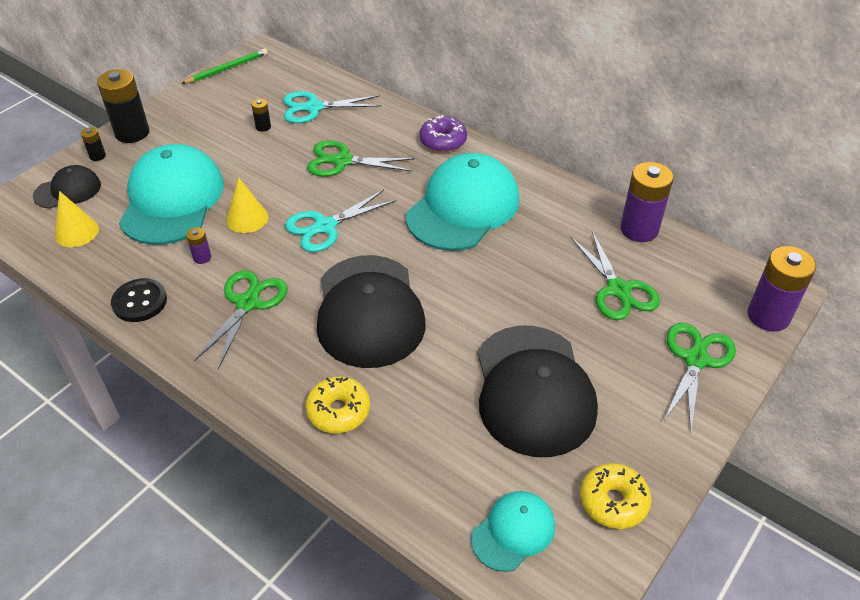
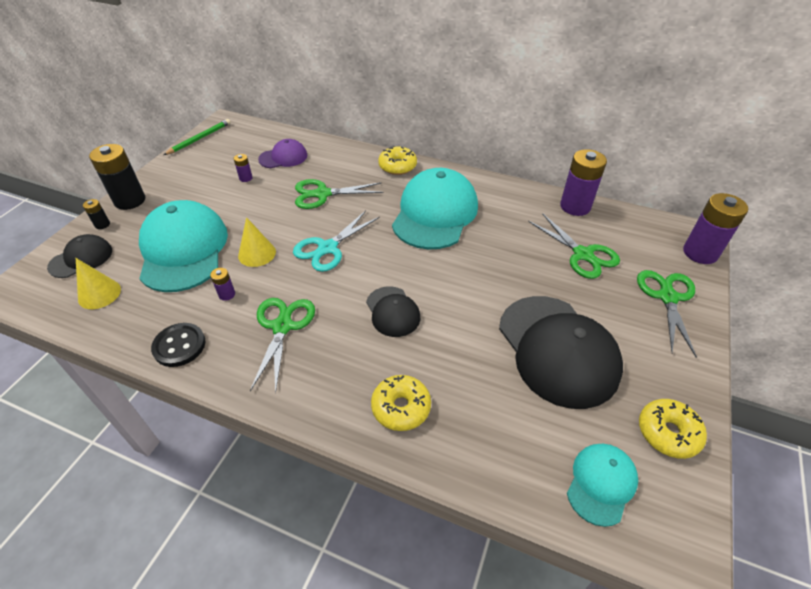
camera: 15 degrees left, 0 degrees up
(263, 127) = (246, 178): black battery -> purple battery
(314, 108) = (283, 157): turquoise scissors -> purple cap
(369, 311) = (392, 311): black cap -> black cap, size x0.51
(443, 141) = (397, 166): purple donut -> yellow donut

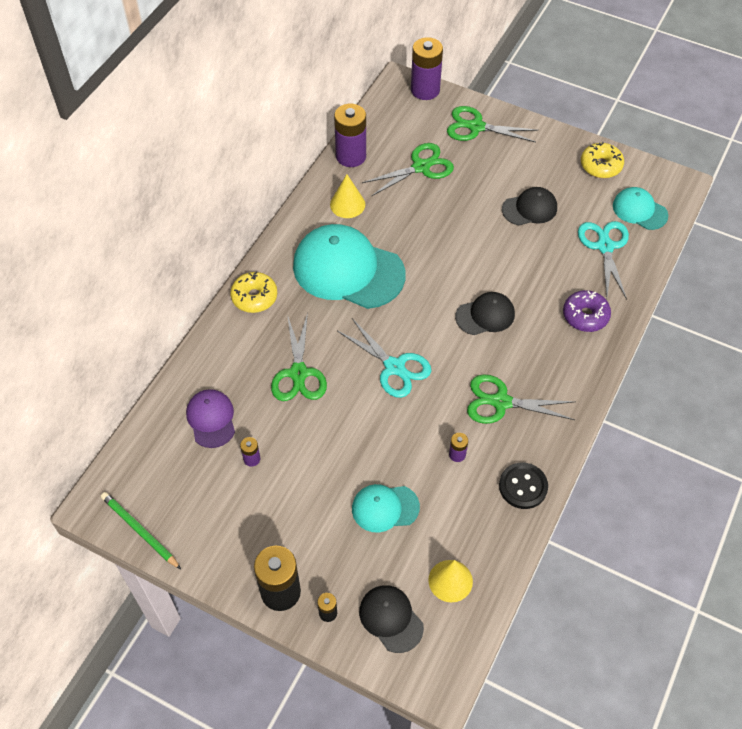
camera: 85 degrees left, 10 degrees up
(183, 250) = (385, 508): turquoise cap -> turquoise cap, size x0.51
(257, 253) = (397, 433): yellow cone -> yellow cone (347, 204)
(401, 407) = (585, 316): yellow donut -> purple donut
(519, 433) = (605, 246): none -> turquoise scissors
(557, 350) = (530, 208): black cap -> black cap, size x0.51

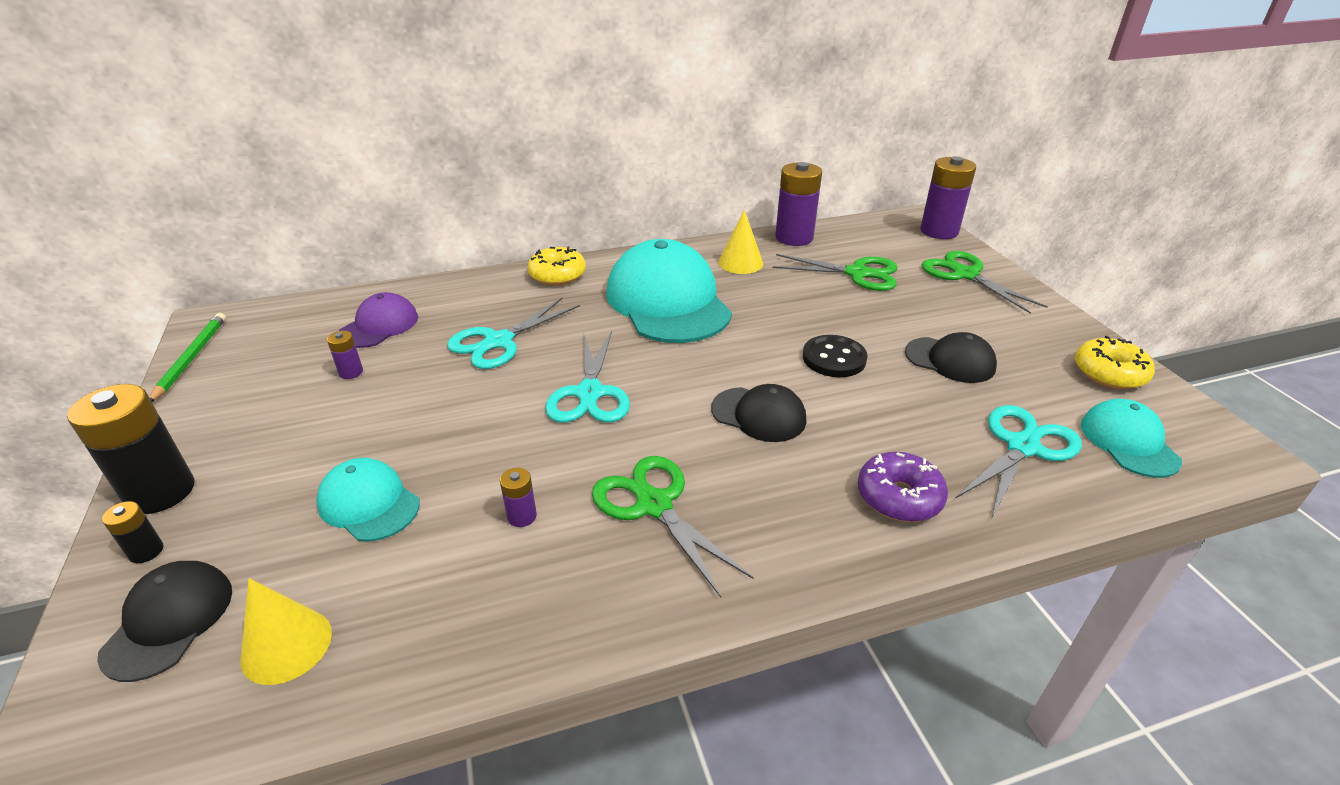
camera: 45 degrees right, 20 degrees down
(298, 373) = (498, 342): green scissors -> turquoise scissors
(523, 486) = (538, 619): black button -> black button (834, 358)

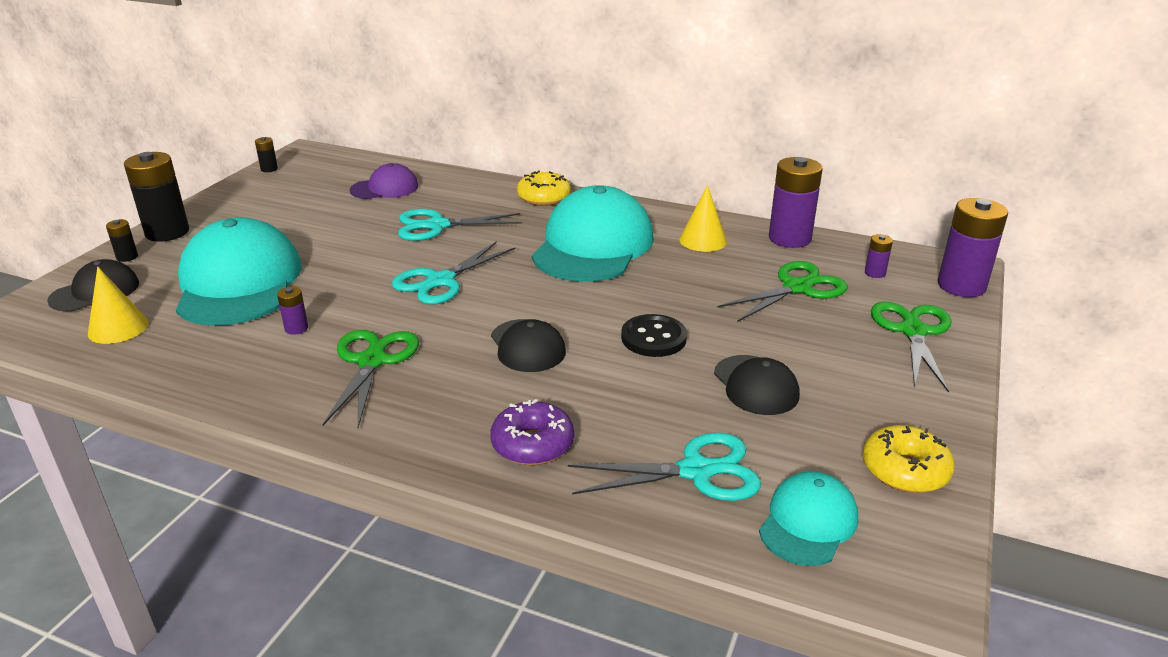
camera: 40 degrees right, 5 degrees down
(191, 358) = (269, 169): green pencil -> black battery
(351, 372) = (331, 209): purple battery -> purple battery (875, 273)
(369, 503) = (239, 283): turquoise cap -> turquoise cap, size x1.96
(857, 273) = (797, 288): green scissors -> green scissors turned 90 degrees counterclockwise

